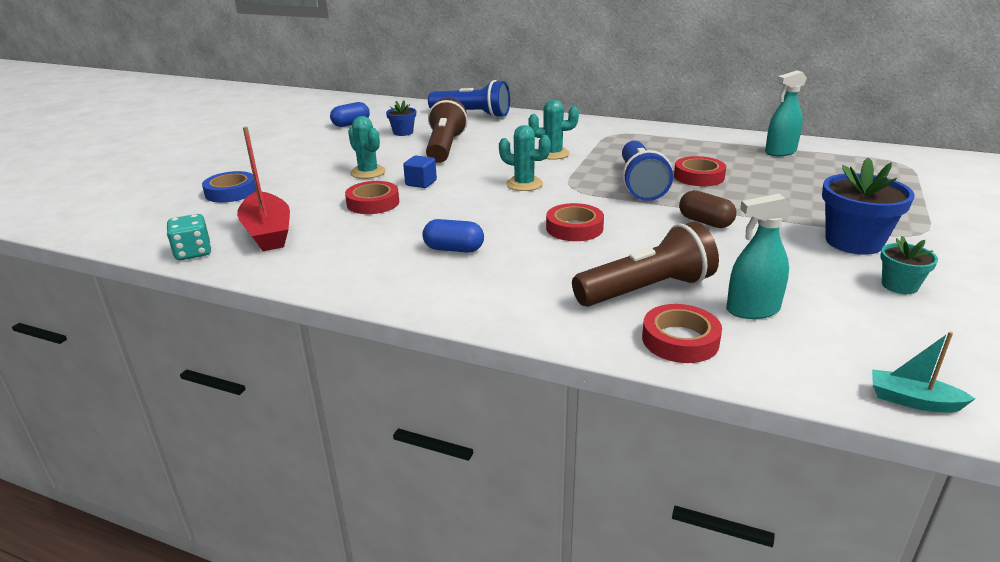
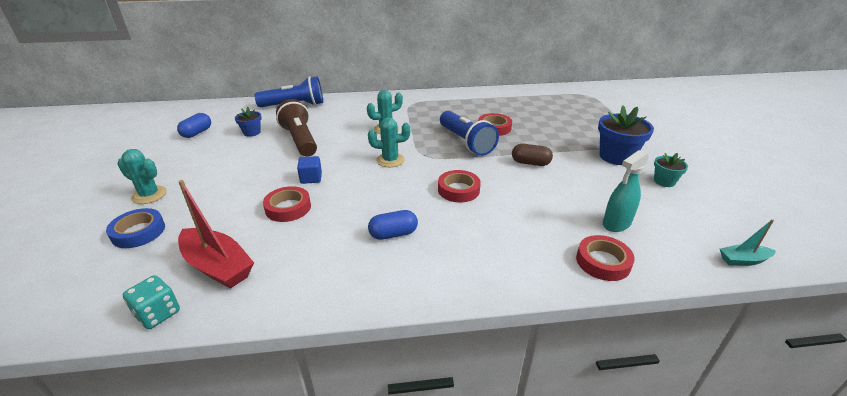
camera: 30 degrees left, 5 degrees up
(368, 172) = (256, 178): turquoise cactus -> turquoise cactus (149, 195)
(647, 290) = (548, 228): brown flashlight -> none
(780, 152) = (521, 99): turquoise spray bottle -> none

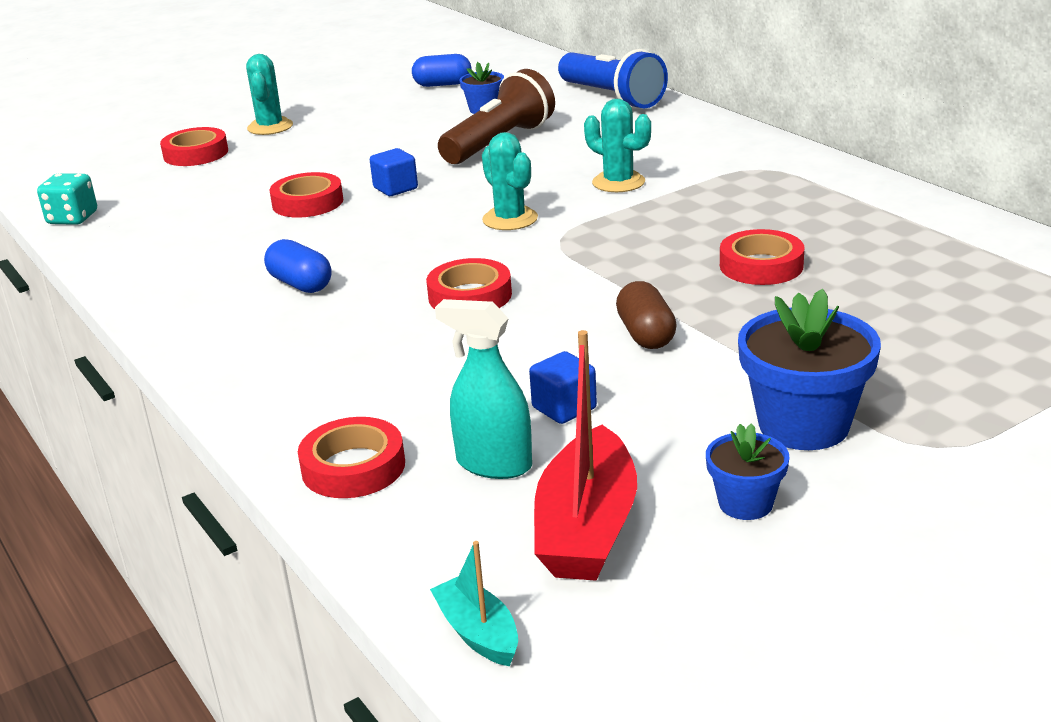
camera: 65 degrees right, 5 degrees down
(138, 232) = (196, 154): blue tape -> red tape
(217, 266) = (161, 213): red boat -> red boat (587, 528)
(466, 142) = (656, 257): blue flashlight -> none
(579, 196) = (564, 408): none -> blue cube
(664, 181) = (745, 503): turquoise flower pot -> blue flower pot

